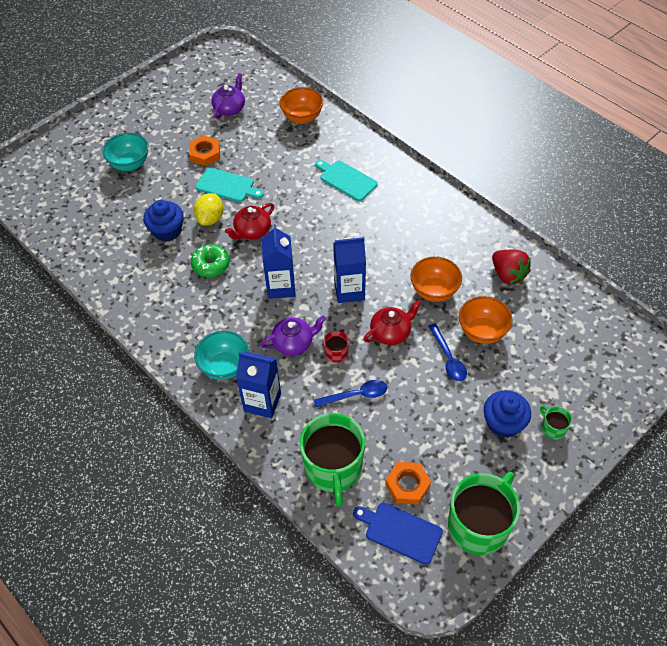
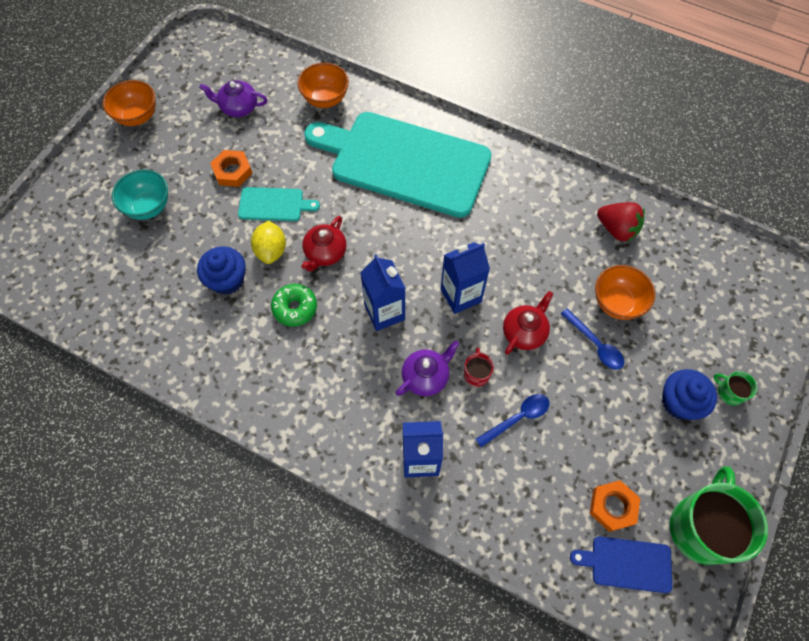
camera: 20 degrees left, 10 degrees up
(224, 366) = (361, 429): turquoise bowl -> none
(230, 108) = (238, 107): purple teapot -> purple teapot turned 90 degrees counterclockwise
(333, 468) = (528, 513): green mug -> none
(346, 180) = (404, 162): turquoise cutting board -> turquoise cutting board, size x2.41
(434, 291) = (549, 270): orange bowl -> orange bowl (137, 117)

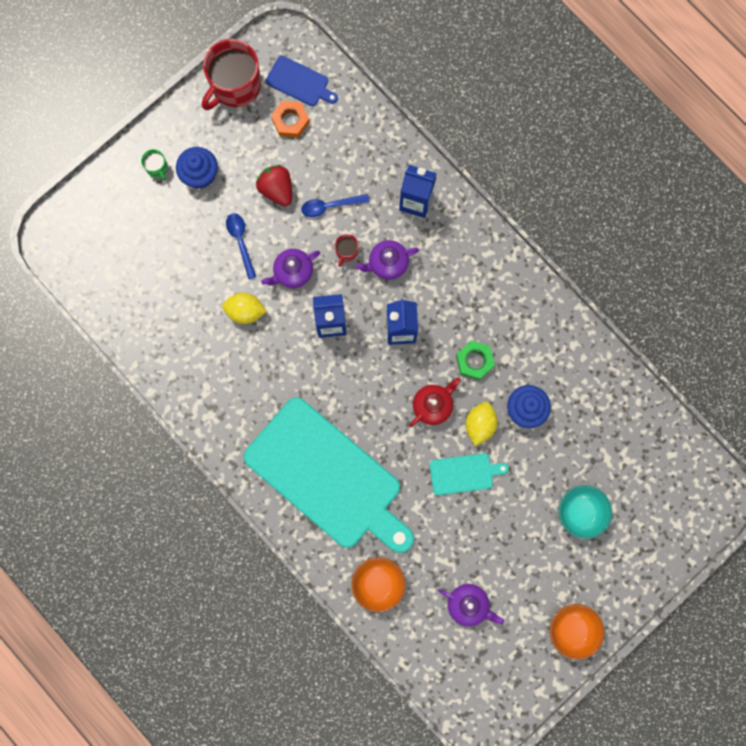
camera: 160 degrees left, 15 degrees up
(232, 171) = (493, 526): orange nut -> none
(274, 204) = (464, 473): turquoise cutting board -> turquoise cutting board turned 150 degrees clockwise
(295, 308) = (474, 361): green donut -> green nut
(524, 332) = (292, 272): red teapot -> purple teapot
(553, 277) = (245, 311): none -> yellow lemon
(617, 229) = (167, 336): red strawberry -> red strawberry (277, 190)
(617, 303) = (204, 270): orange bowl -> none
(702, 527) = (235, 86): green mug -> red mug

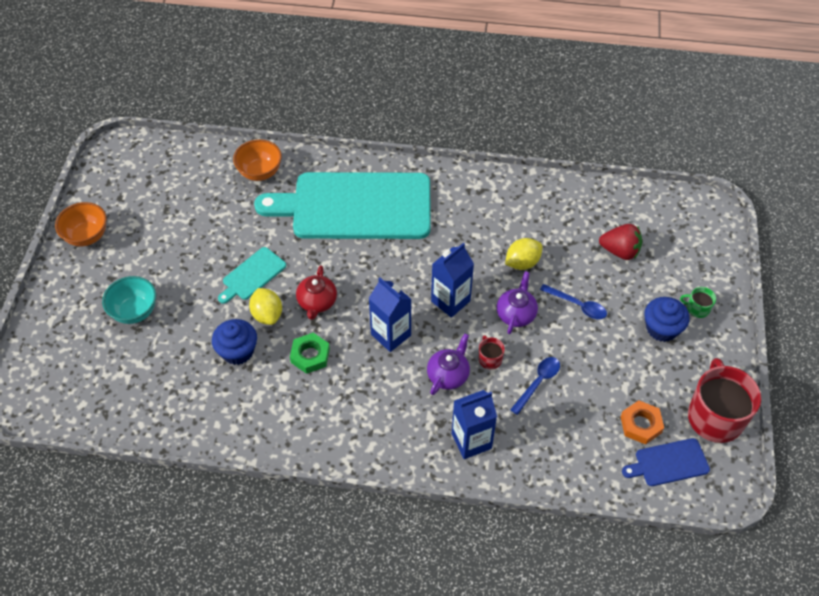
camera: 140 degrees right, 25 degrees down
(277, 190) = (592, 363): red strawberry -> red strawberry (620, 251)
(468, 605) = (181, 202): purple teapot -> none

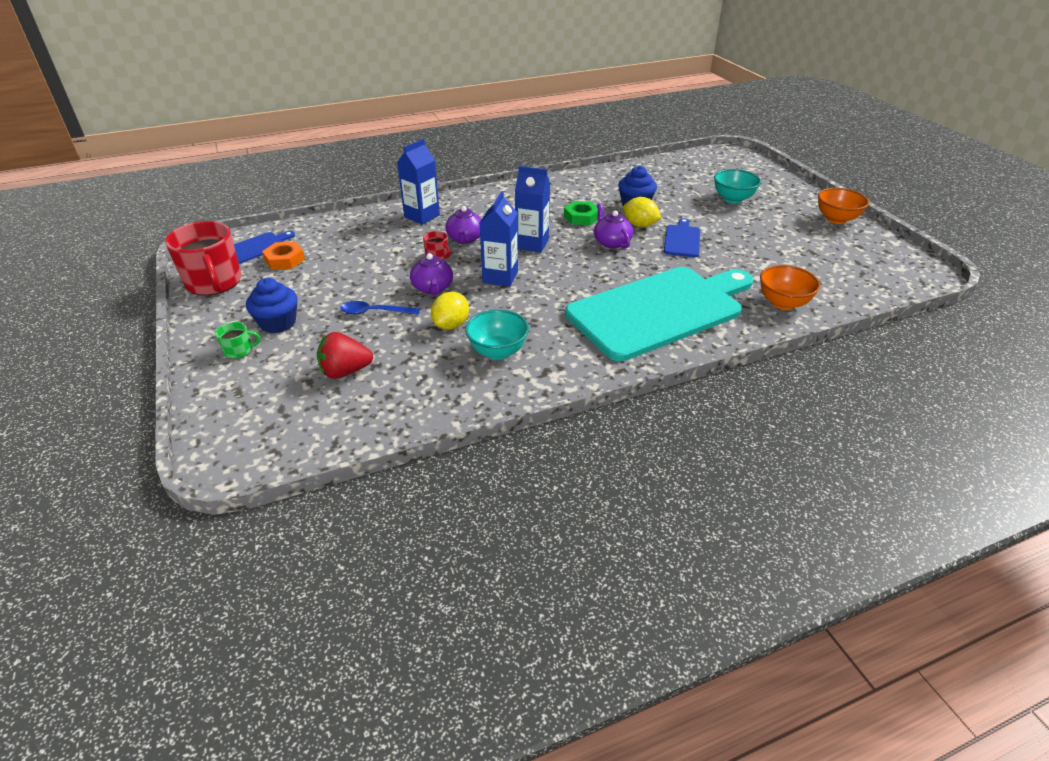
camera: 150 degrees right, 15 degrees down
(252, 275) = (682, 240): turquoise cutting board -> blue cutting board
(317, 302) = (611, 242): red teapot -> purple teapot
(502, 222) = (497, 351): none -> turquoise bowl
(538, 383) = (386, 256): blue spoon -> none

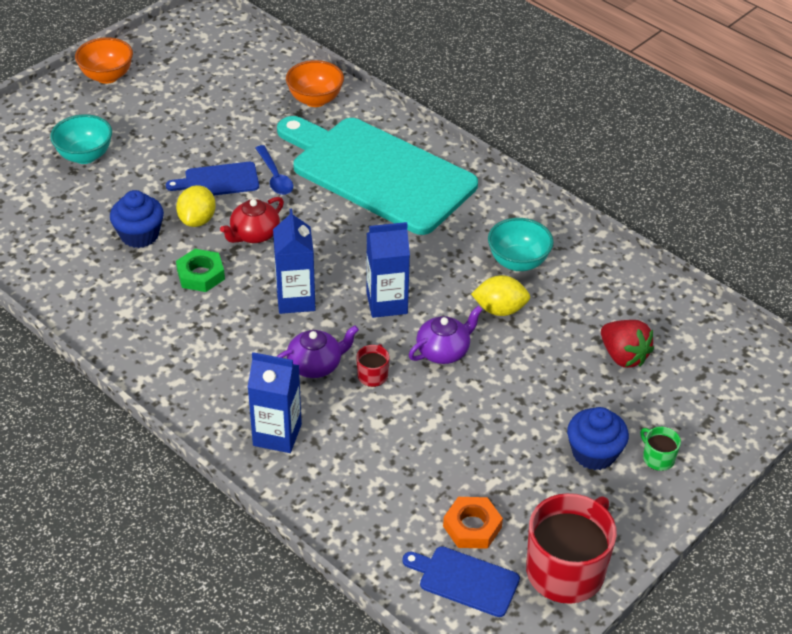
camera: 115 degrees left, 5 degrees up
(374, 312) = (519, 380): blue spoon -> blue spoon (275, 177)
(611, 242) = (254, 234): purple teapot -> red teapot

